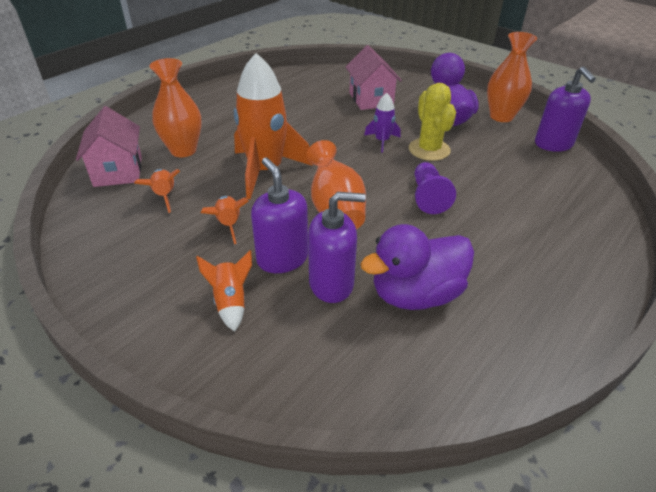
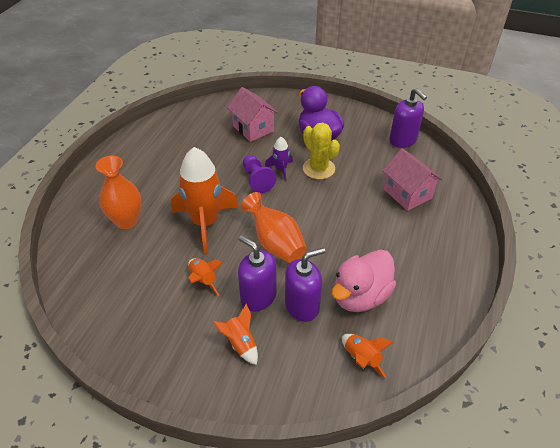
camera: 20 degrees left, 5 degrees up
(118, 171) = (83, 257): pink house -> pink house (407, 194)
(164, 196) = (138, 269): orange rocket -> orange rocket (361, 358)
(416, 294) = (360, 296): purple duck -> pink duck
(428, 197) = (335, 213): purple pawn -> purple pawn (257, 180)
(501, 116) = (358, 122): orange vase -> none

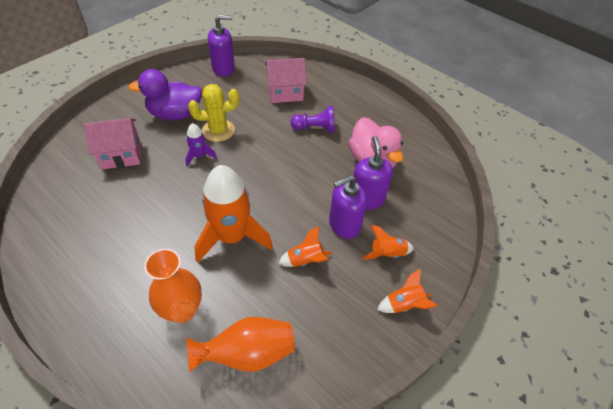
camera: 70 degrees left, 5 degrees up
(257, 180) = (200, 177): purple pawn -> purple pawn (315, 128)
(275, 243) = (290, 192): orange vase -> orange vase (247, 353)
(361, 358) = (427, 183): orange rocket -> orange rocket (404, 304)

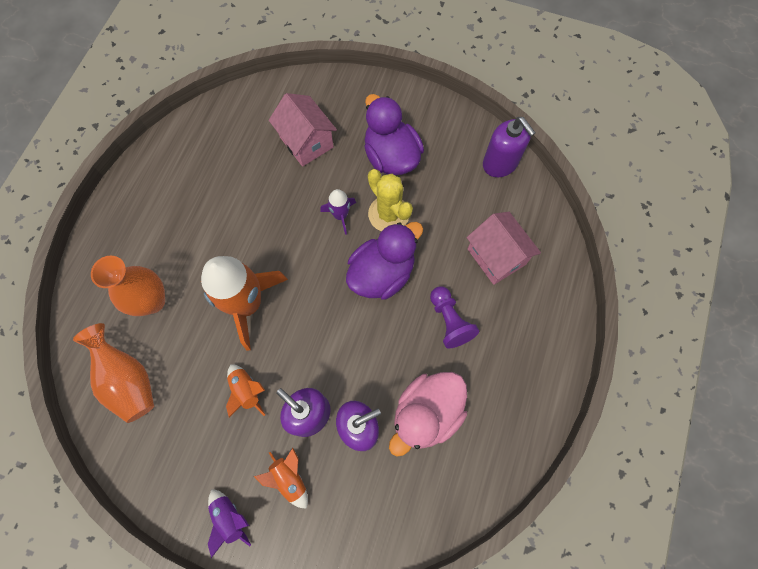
camera: 70 degrees right, 20 degrees up
(260, 149) = (382, 273): none -> purple duck
(404, 304) = (230, 518): orange rocket -> purple rocket

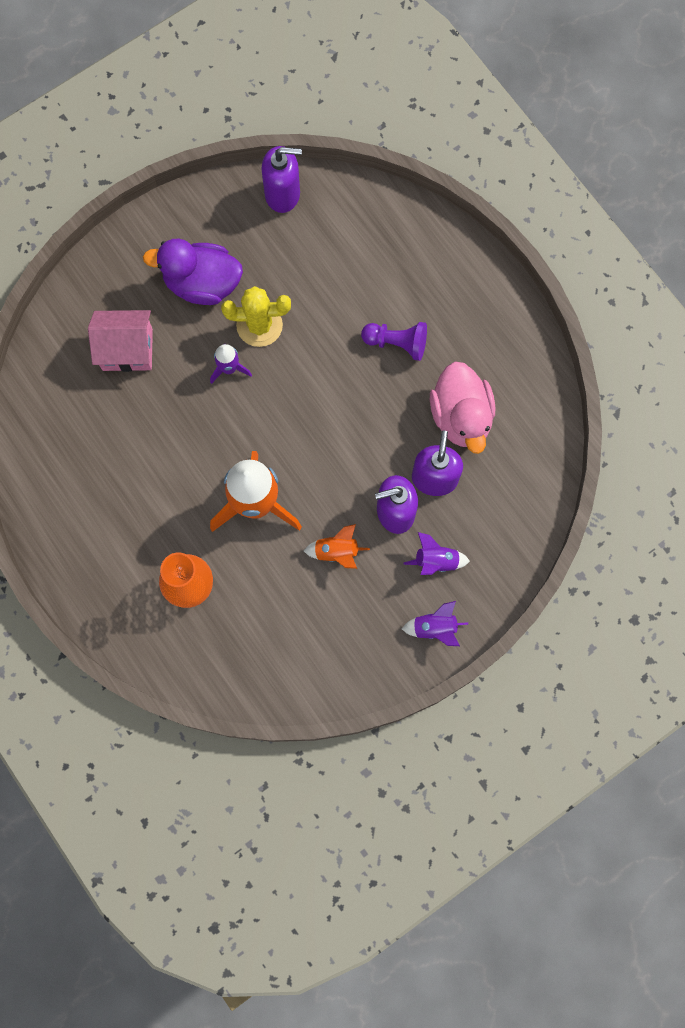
camera: 55 degrees left, 5 degrees up
(128, 380) = (253, 649): orange vase -> none
(289, 478) = (436, 561): orange rocket -> purple rocket
(382, 273) = (312, 369): purple duck -> none
(496, 256) = (368, 263): pink house -> none

